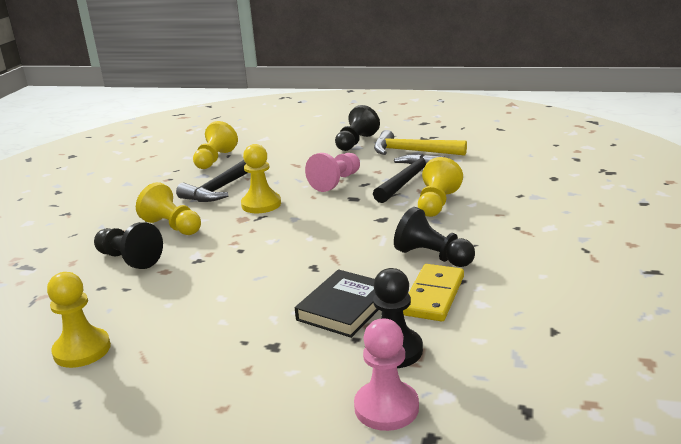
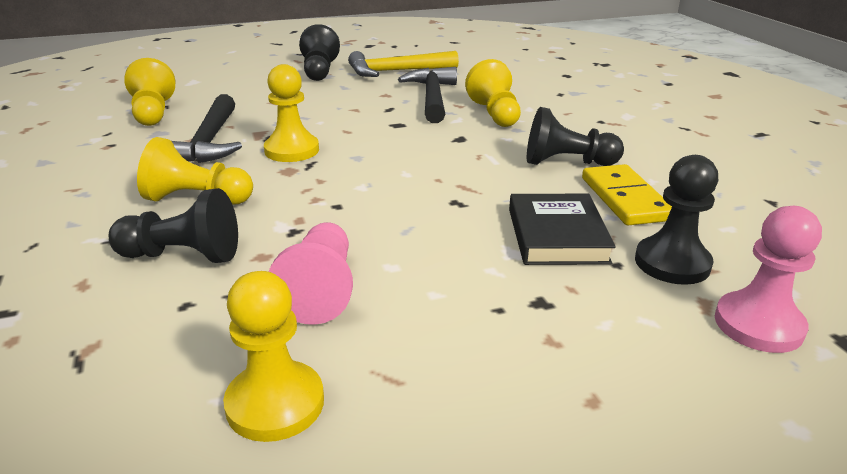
camera: 35 degrees left, 5 degrees up
(336, 182) = (353, 112): pink pawn -> pink pawn (320, 290)

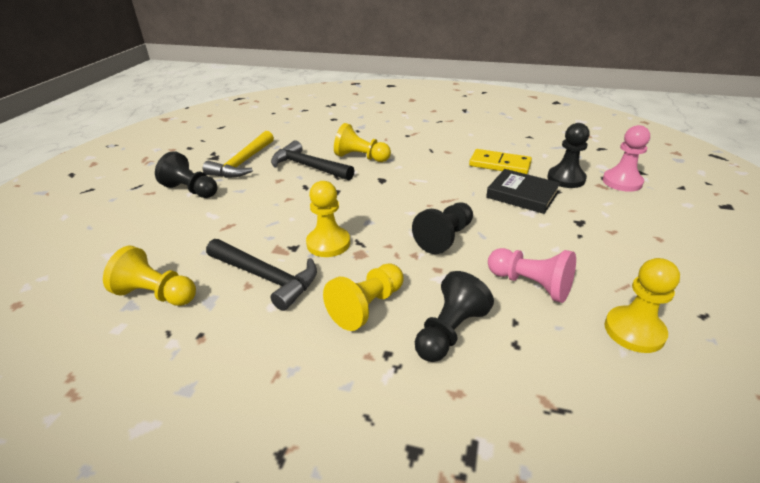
camera: 55 degrees left, 5 degrees up
(567, 163) = (447, 163): black pawn -> black pawn (445, 237)

